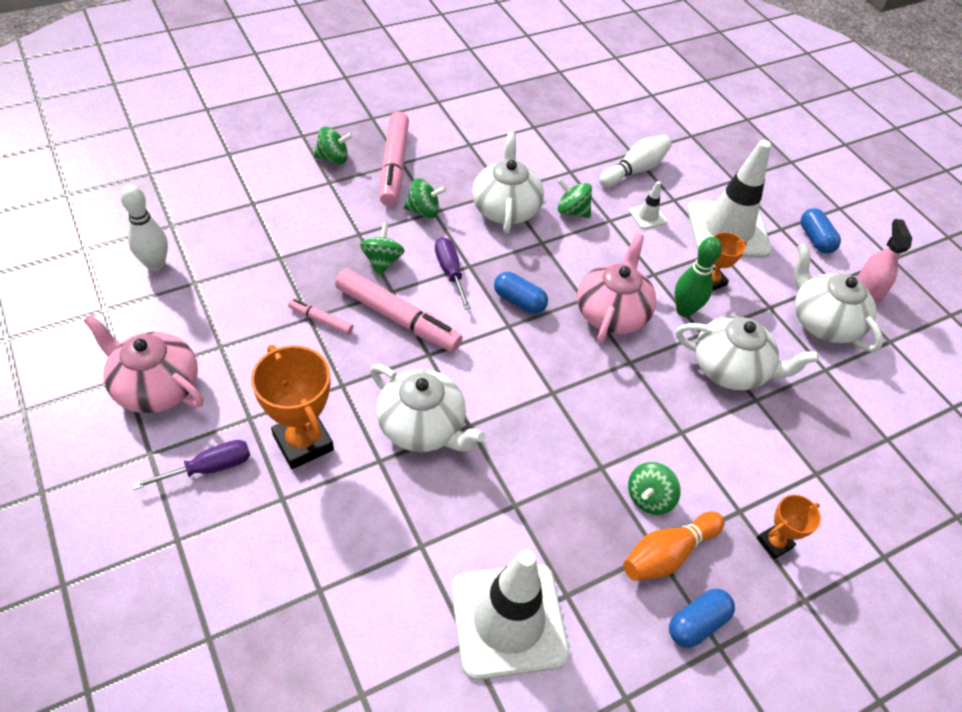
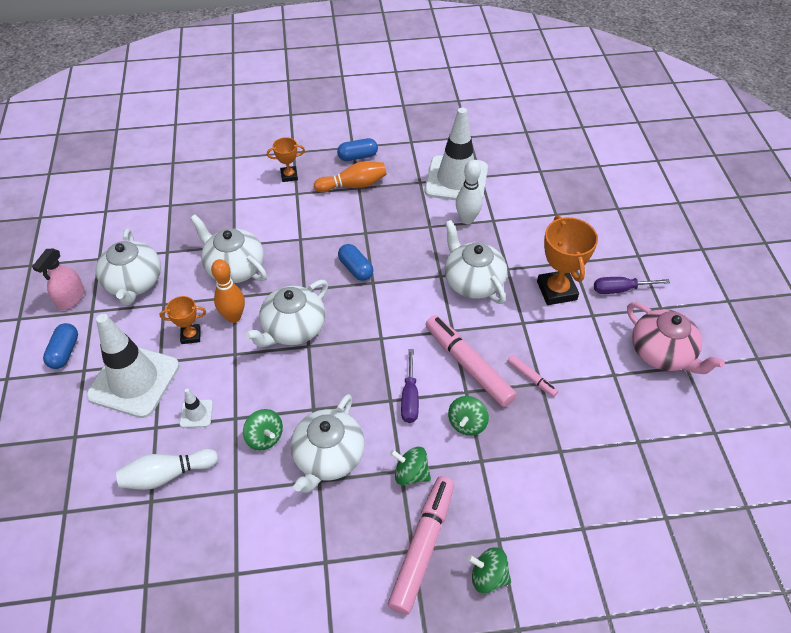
camera: 155 degrees left, 0 degrees up
(155, 264) = (676, 470): white bowling pin -> white bowling pin (467, 219)
(519, 301) = (363, 356): blue capsule -> blue capsule (355, 269)
(612, 313) = (293, 329): pink teapot -> white teapot
(649, 498) = (346, 211): green spinning top -> none
(684, 310) = (234, 317): green bowling pin -> orange bowling pin

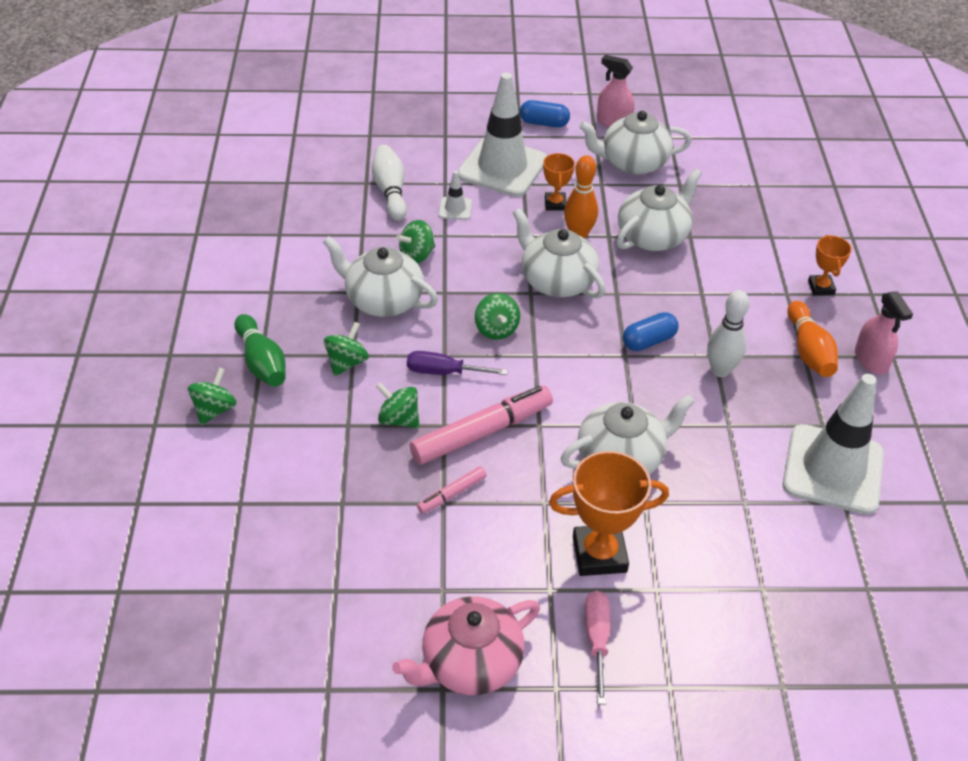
camera: 95 degrees right, 5 degrees down
(355, 366) = (496, 329): none -> green spinning top
(358, 157) = (871, 360): blue capsule -> pink spray bottle
(422, 547) = (262, 362): pink marker -> green bowling pin
(467, 219) = (744, 470): white bowling pin -> white bowling pin (720, 370)
(620, 289) = (597, 639): purple screwdriver -> pink screwdriver

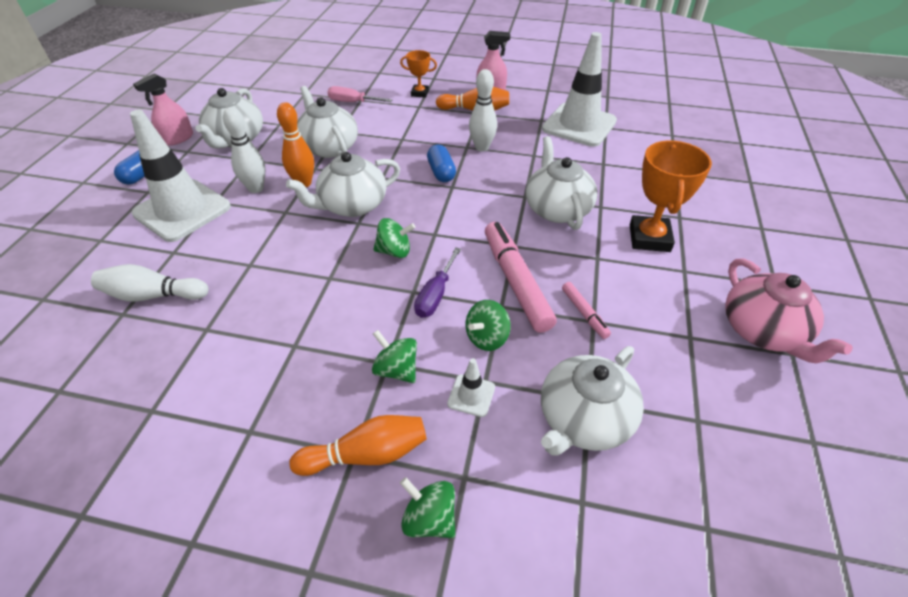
camera: 75 degrees left, 0 degrees up
(262, 362) = (366, 454): green bowling pin -> orange bowling pin
(383, 300) = (317, 326): white teapot -> white teapot (583, 419)
(417, 255) = (266, 289): green spinning top -> none
(455, 209) = (217, 251): white traffic cone -> white traffic cone (471, 395)
(555, 204) = (256, 188): orange trophy -> white bowling pin
(597, 639) = (728, 254): pink screwdriver -> pink screwdriver (352, 102)

